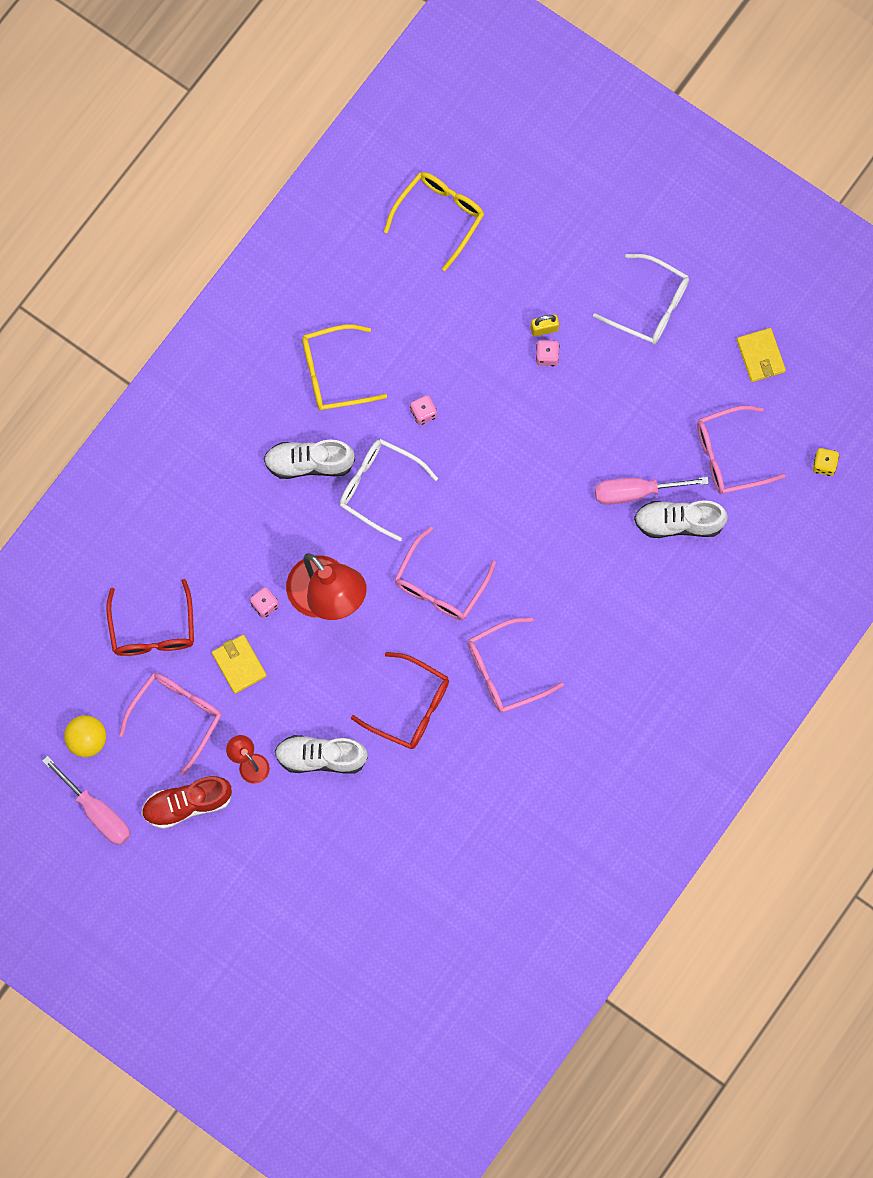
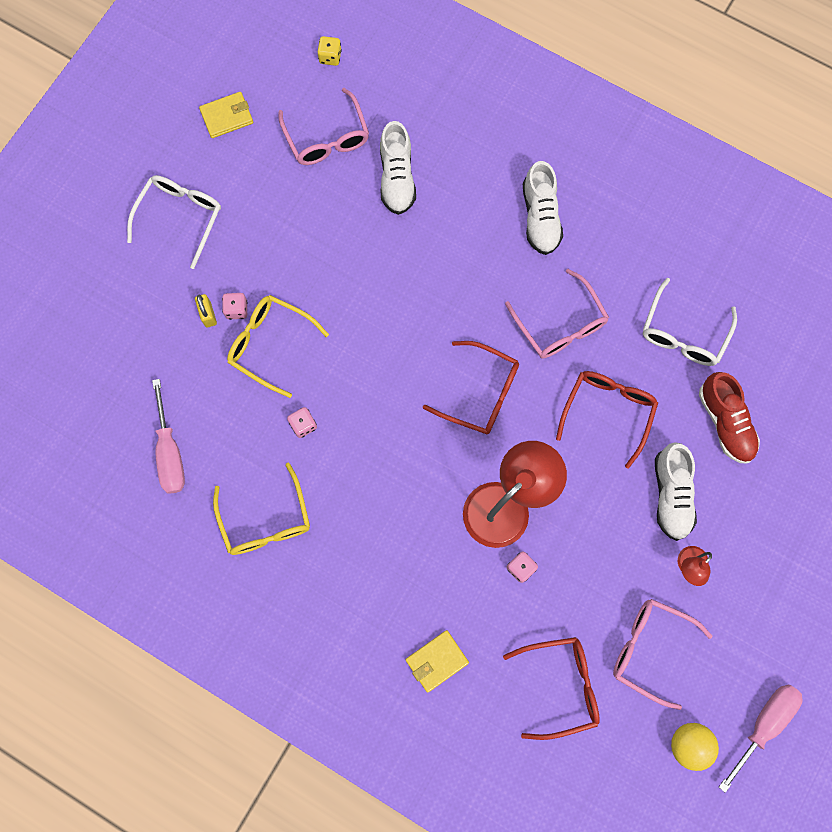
camera: 95 degrees left, 0 degrees up
(187, 804) = (740, 627): red shoe -> red shoe (725, 422)
(239, 664) = (587, 588): yellow wallet -> yellow wallet (436, 661)
(309, 463) = (365, 536): white shoe -> white shoe (540, 217)
(379, 487) = (385, 462): white glasses -> white glasses (683, 333)
(439, 216) = (90, 427): yellow glasses -> yellow glasses (270, 344)
(440, 584) = (480, 393): pink glasses -> red glasses
(636, 492) = (369, 217): pink screwdriver -> pink screwdriver (170, 451)

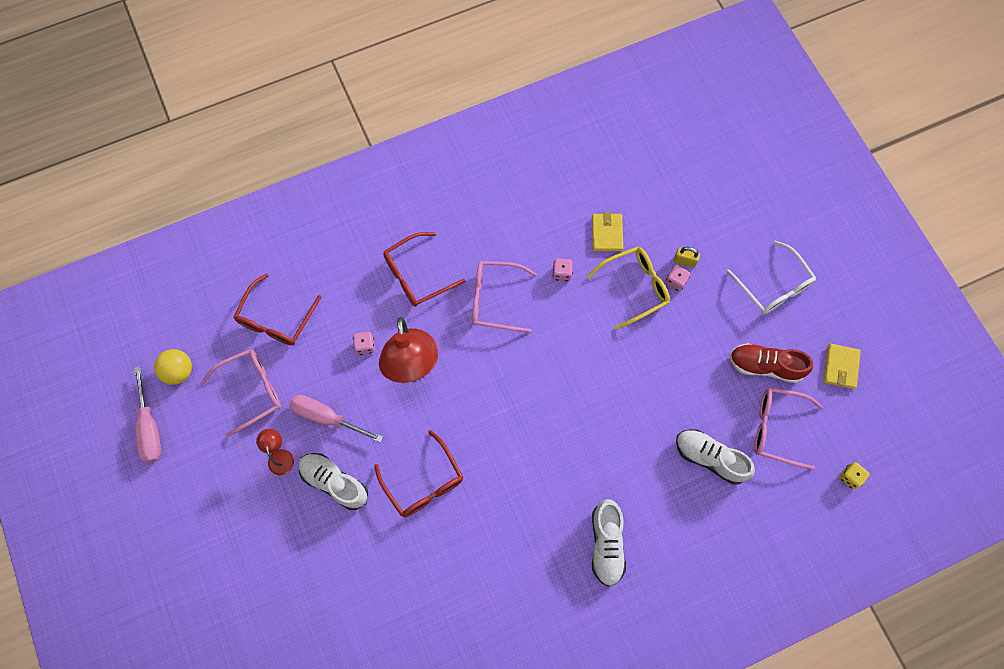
camera: 125 degrees right, 5 degrees down
(170, 451) = (601, 183): pink screwdriver -> pink screwdriver (327, 418)
(266, 520) = (514, 212): yellow glasses -> none
(436, 661) = (349, 256): yellow wallet -> yellow wallet (607, 233)
(480, 393) = (501, 403): red glasses -> red glasses (416, 275)
(540, 217) = (606, 544): white shoe -> white shoe turned 120 degrees counterclockwise
(560, 324) = (511, 496): pink glasses -> pink glasses (495, 299)
(683, 333) = (440, 585): white glasses -> none
(725, 422) = (353, 563): red shoe -> red shoe (765, 366)

